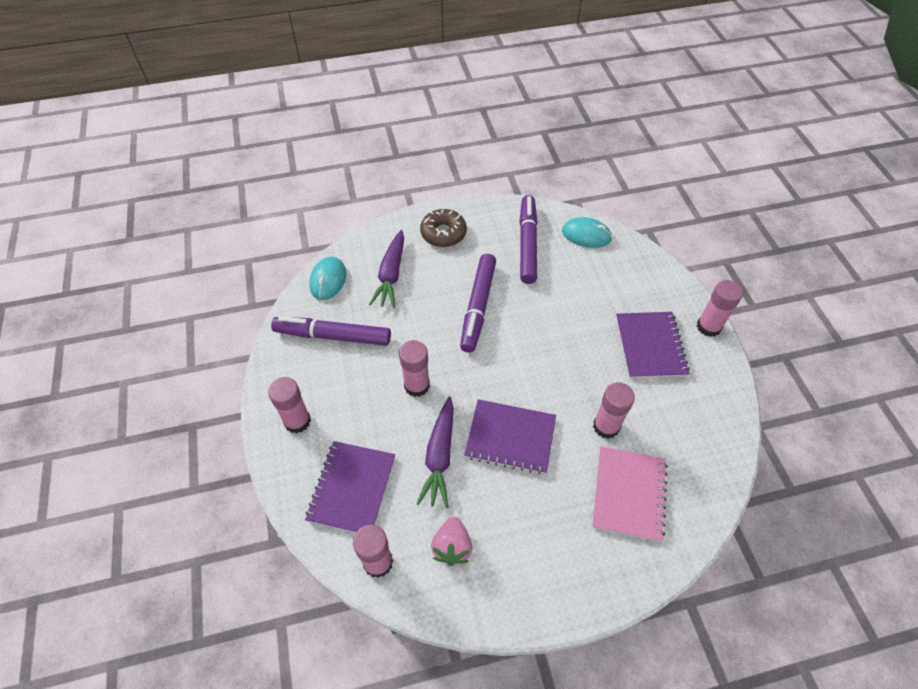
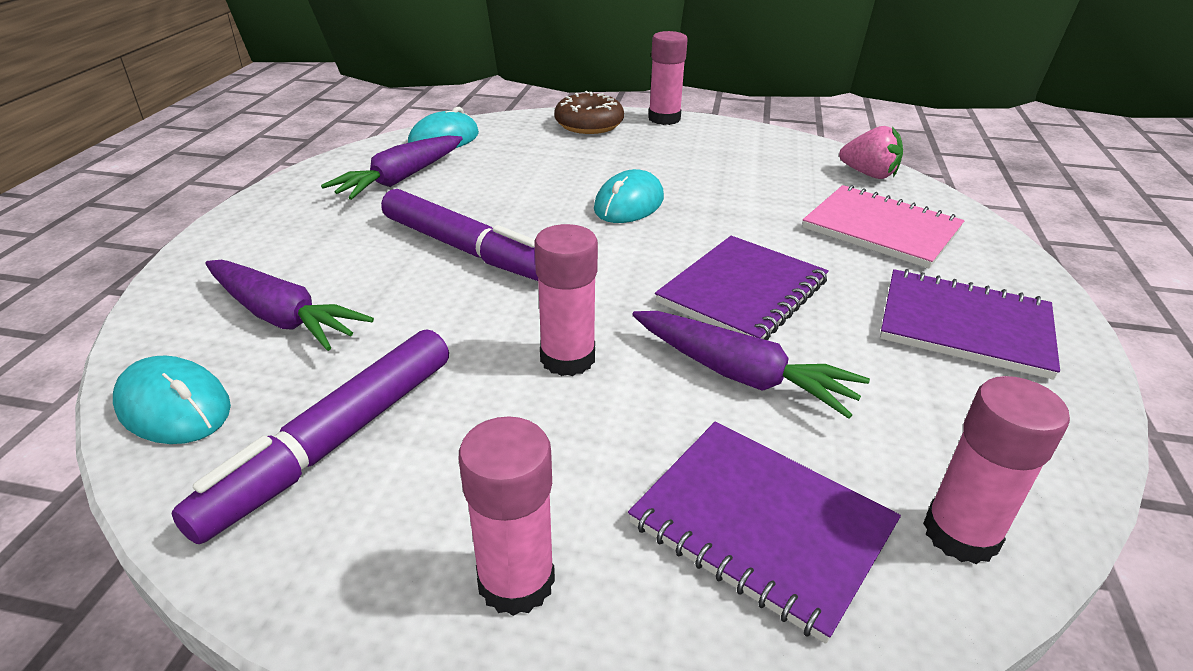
camera: 65 degrees left, 20 degrees down
(443, 233) = (273, 238): brown donut -> brown donut (589, 124)
(452, 547) = (939, 415): pink strawberry -> pink strawberry (868, 174)
(527, 244) = (401, 179): purple marker -> purple carrot
(570, 354) = (629, 204): none -> turquoise mouse
(606, 426) = (766, 214): pink glue stick -> none
(650, 346) = (662, 154): purple notebook -> purple notebook (964, 326)

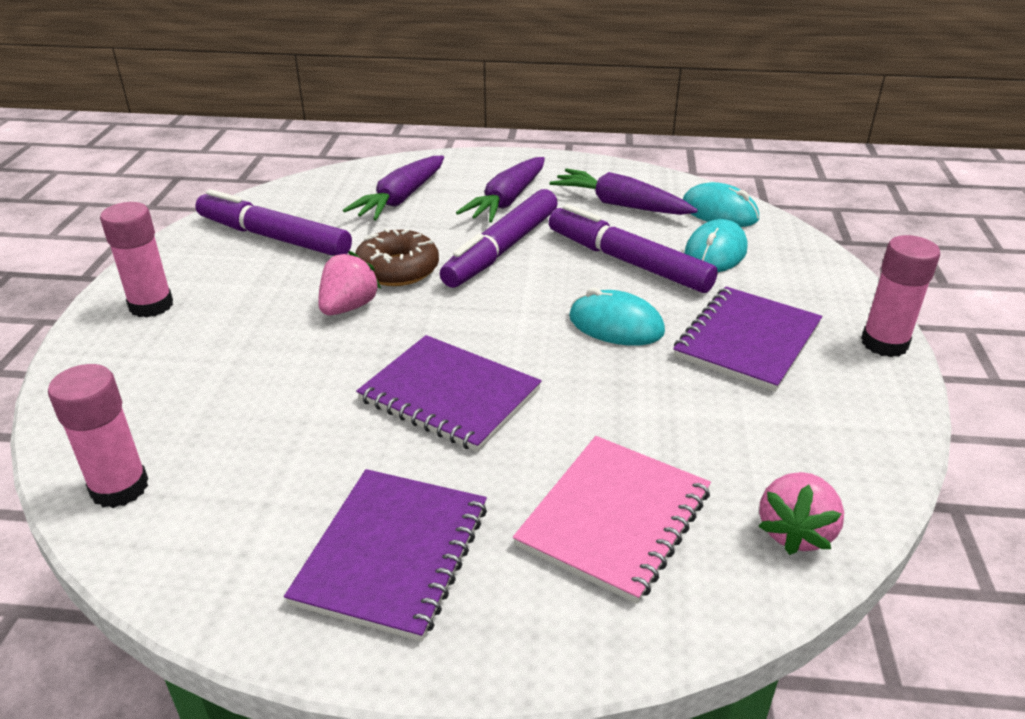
camera: 85 degrees right, 0 degrees up
(174, 406) = (312, 189): turquoise mouse -> turquoise mouse (715, 252)
(519, 188) = (627, 261): none -> purple marker
(567, 358) = (348, 307): pink glue stick -> pink strawberry
(589, 124) = (821, 289): brown donut -> brown donut (397, 269)
(740, 375) = (321, 389): purple carrot -> purple carrot (507, 200)
(761, 525) = (160, 392): purple notebook -> purple notebook (747, 341)

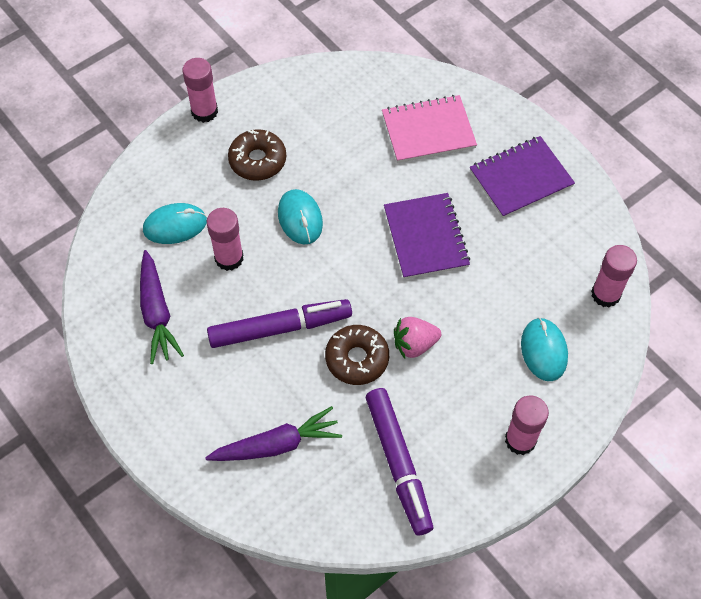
camera: 135 degrees left, 25 degrees up
(507, 200) = (214, 380): purple carrot -> none
(627, 261) = (229, 258): purple marker -> pink glue stick
(719, 212) = (115, 255): turquoise mouse -> turquoise mouse (543, 350)
(747, 341) = (257, 160): purple notebook -> brown donut
(795, 532) = (374, 79): pink strawberry -> none

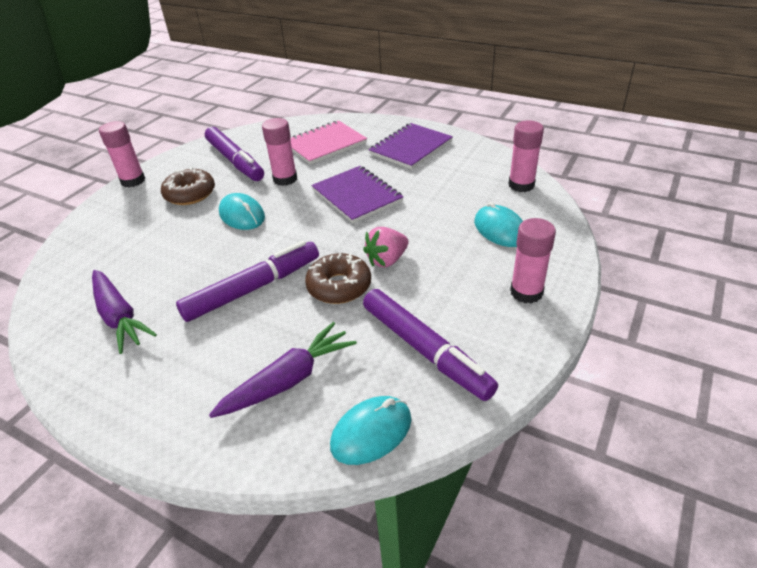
camera: 20 degrees left, 20 degrees down
(175, 225) = (123, 252): turquoise mouse -> turquoise mouse (371, 432)
(229, 258) = (184, 257): pink glue stick -> pink glue stick (285, 179)
(319, 121) = (235, 161): none -> purple marker

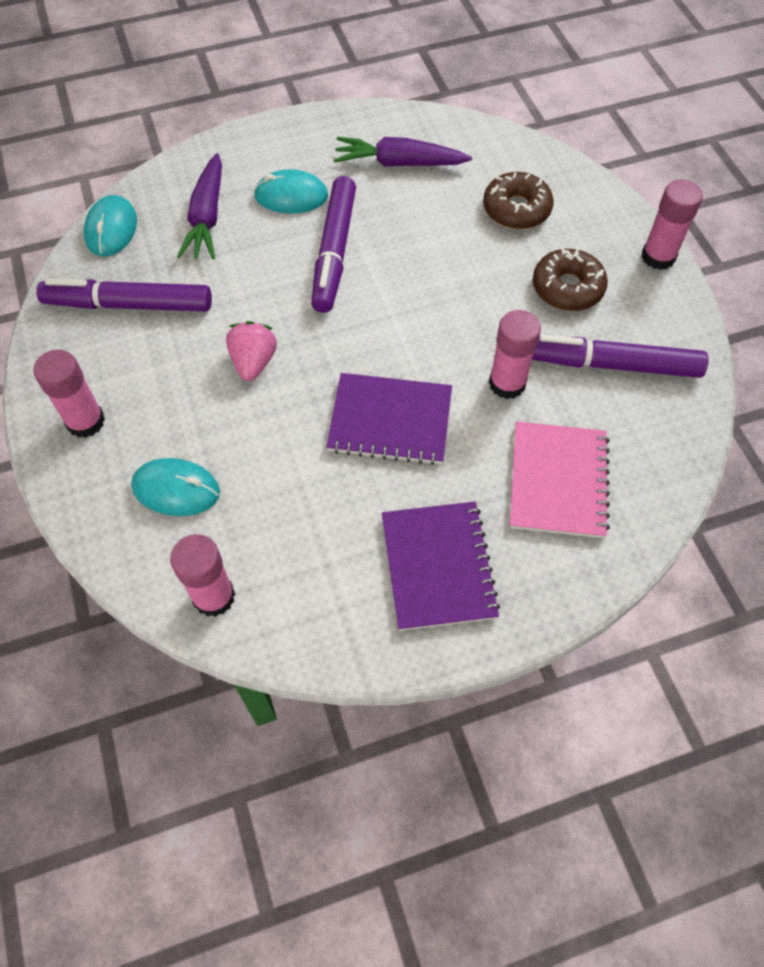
camera: 130 degrees right, 20 degrees up
(242, 215) = (468, 305): turquoise mouse -> turquoise mouse (291, 196)
(339, 286) = (264, 305): brown donut -> brown donut (516, 209)

